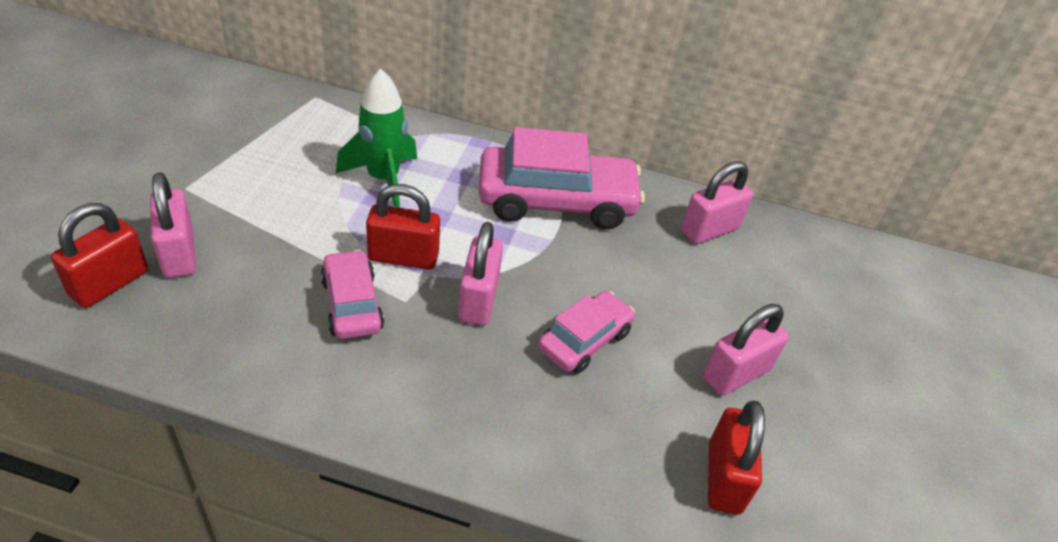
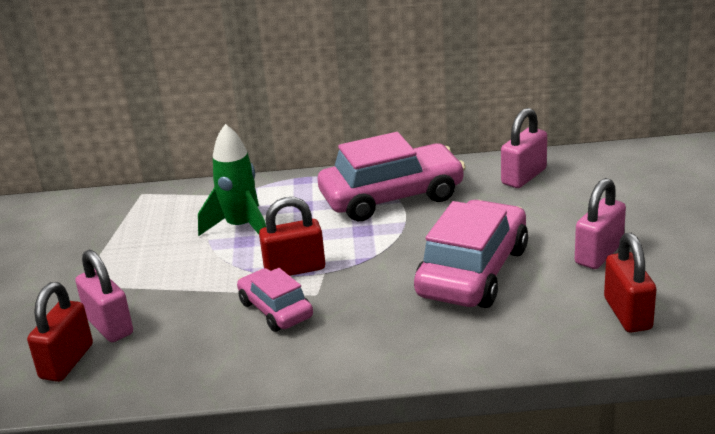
camera: 10 degrees left, 15 degrees down
(478, 300) = (374, 275): pink padlock -> none
(584, 340) = (473, 272): pink car -> pink car, size x1.78

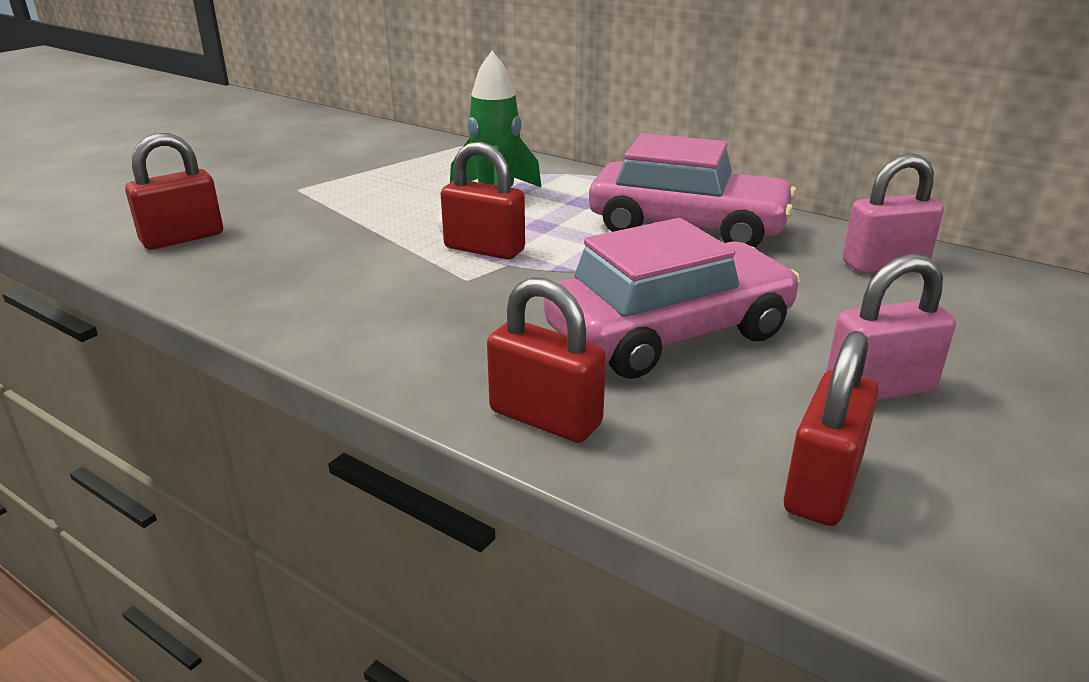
camera: 35 degrees right, 0 degrees up
(109, 326) = (260, 226): pink padlock -> none
(275, 310) = (406, 275): pink car -> none
(477, 348) = (545, 418): none -> red padlock

